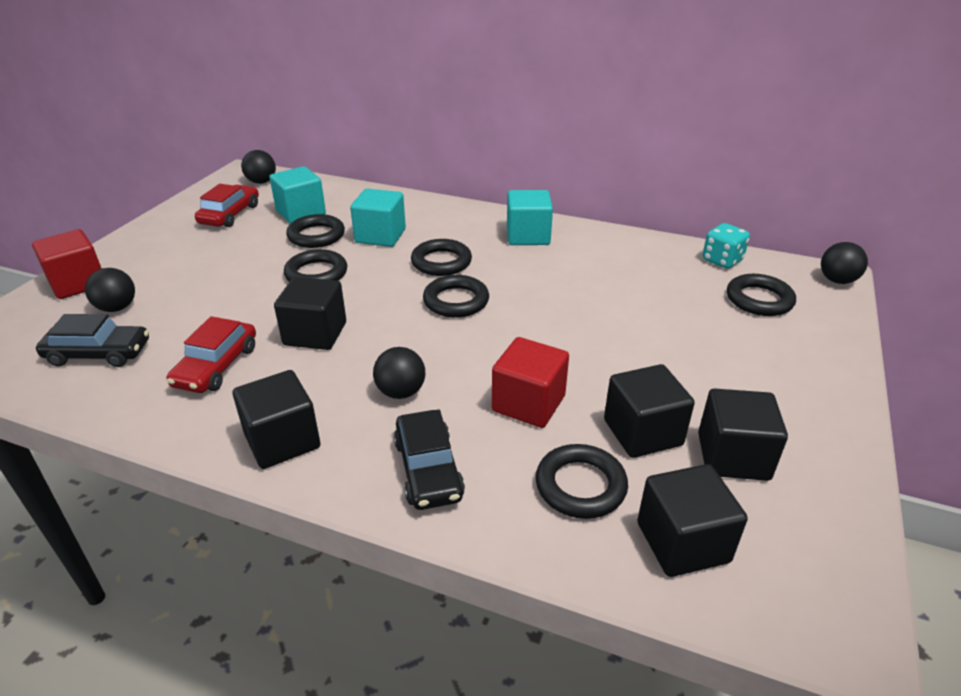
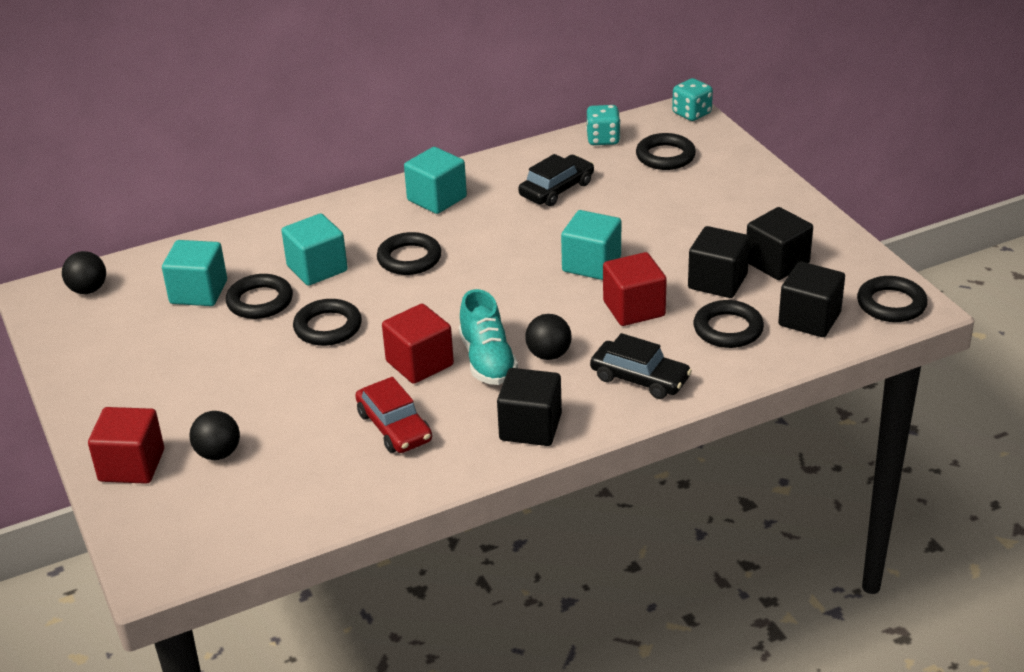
camera: 45 degrees left, 0 degrees up
(98, 353) = (284, 483): black car -> black car (557, 189)
(230, 214) = (132, 334): red car -> none
(315, 334) = (419, 363): black cube -> red cube
(355, 364) = (487, 360): none -> turquoise shoe
(456, 301) = (475, 279): black ring -> black ring (891, 304)
(556, 344) = (591, 264): none -> turquoise cube
(837, 280) = (691, 113): black ball -> turquoise dice

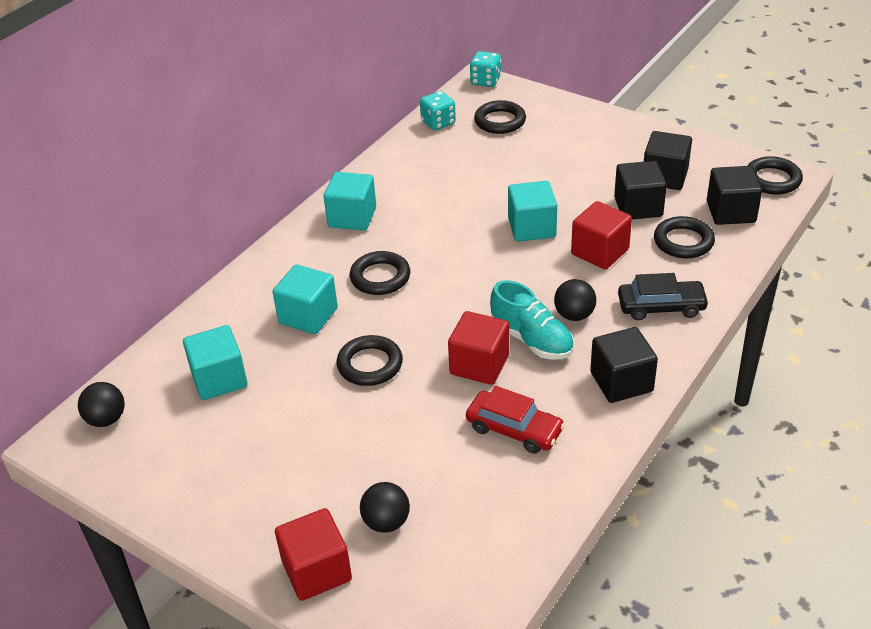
camera: 30 degrees left, 5 degrees up
(260, 301) = (285, 365): black ring -> none
(557, 189) = (443, 176): black car -> none

